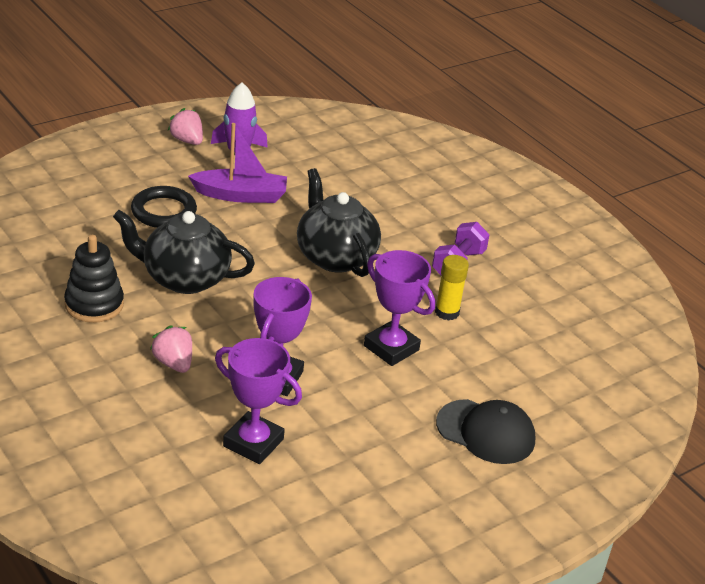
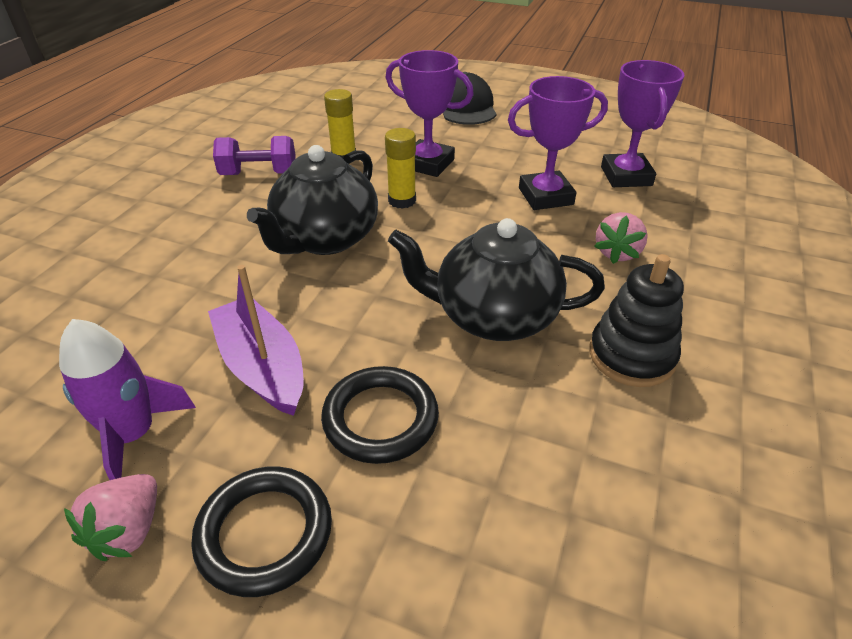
camera: 120 degrees left, 5 degrees up
(145, 165) = (265, 533): none -> black ring
(184, 278) = (493, 316): black teapot -> black teapot turned 120 degrees clockwise
(348, 308) = (402, 201): none -> yellow glue stick
(391, 348) = (428, 164): purple trophy -> purple trophy turned 75 degrees counterclockwise

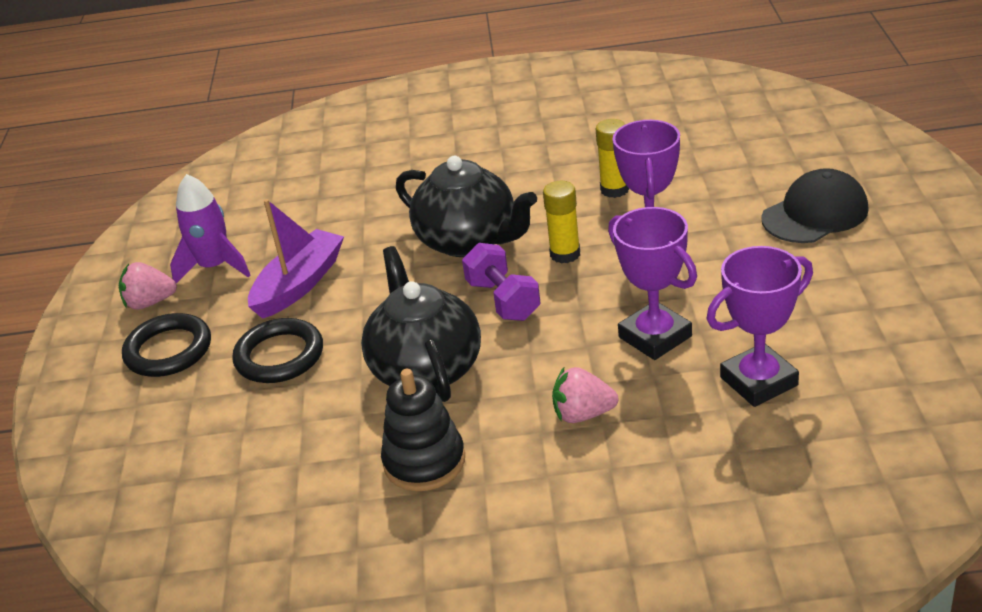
camera: 70 degrees right, 5 degrees down
(259, 174) = (541, 162): purple dumbbell -> purple dumbbell (503, 300)
(325, 239) = (469, 241): black teapot -> black teapot turned 150 degrees counterclockwise

